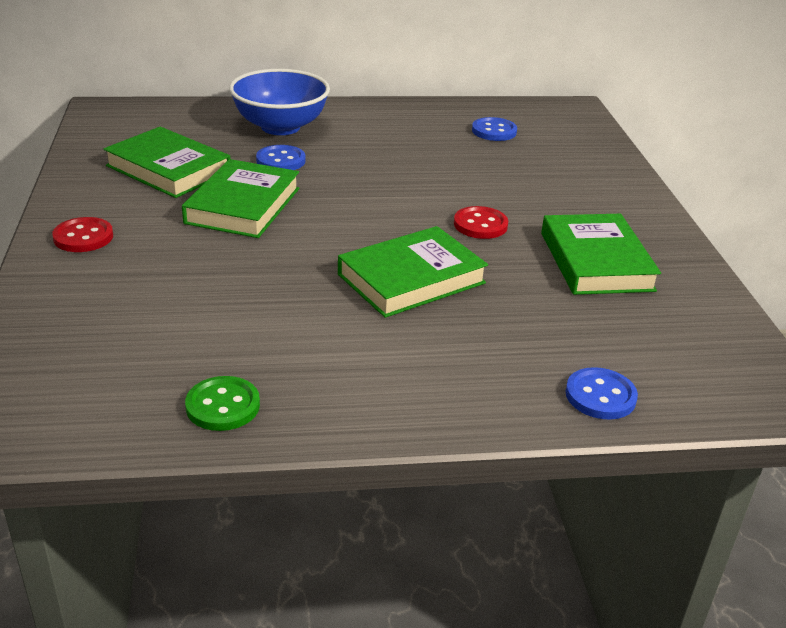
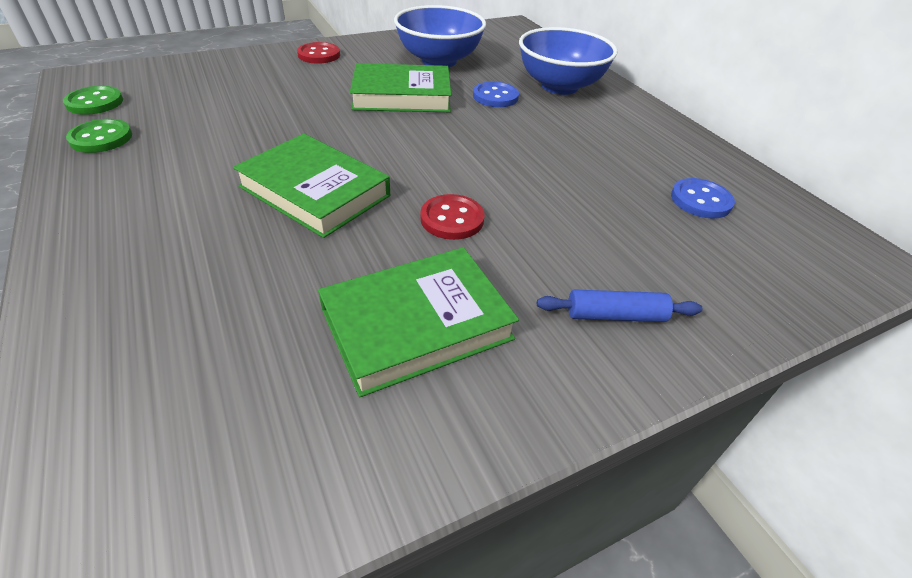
camera: 70 degrees right, 10 degrees up
(105, 415) = (95, 102): none -> green button
(168, 169) = (439, 61): green book -> blue bowl
(600, 396) = (93, 356): blue button -> none
(603, 195) = (615, 315): none -> blue rolling pin

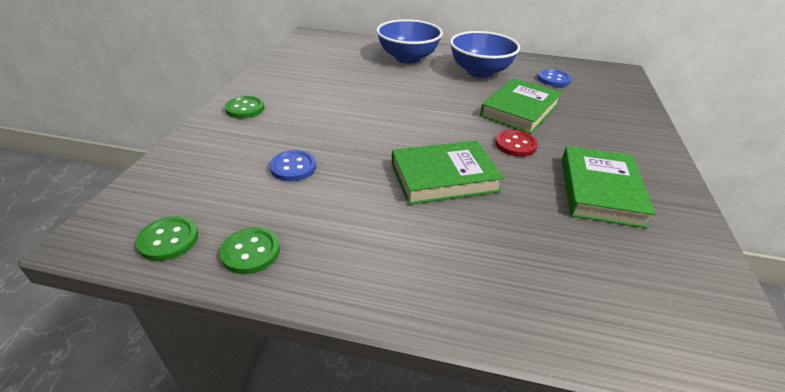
camera: 50 degrees left, 5 degrees down
(319, 55) = (245, 109): red button -> green button
(402, 95) = (355, 104): green book -> green book (519, 110)
(439, 61) = (323, 74): blue bowl -> blue bowl (480, 72)
(495, 96) = (396, 79): blue button -> blue button (293, 167)
(615, 315) = (623, 137): blue rolling pin -> none

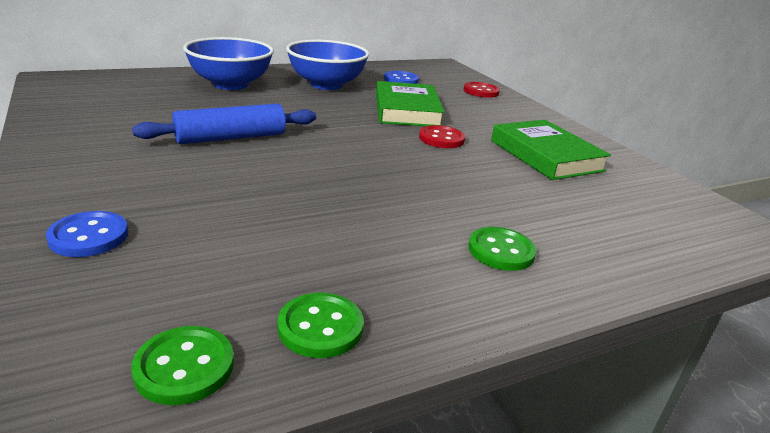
camera: 40 degrees left, 10 degrees down
(245, 109) = (76, 180): green button -> green button (501, 251)
(293, 167) = (246, 224): blue button -> blue button (89, 236)
(357, 102) = (231, 138): none -> blue rolling pin
(444, 177) = (419, 182): green book -> none
(623, 107) = (481, 91): none -> red button

